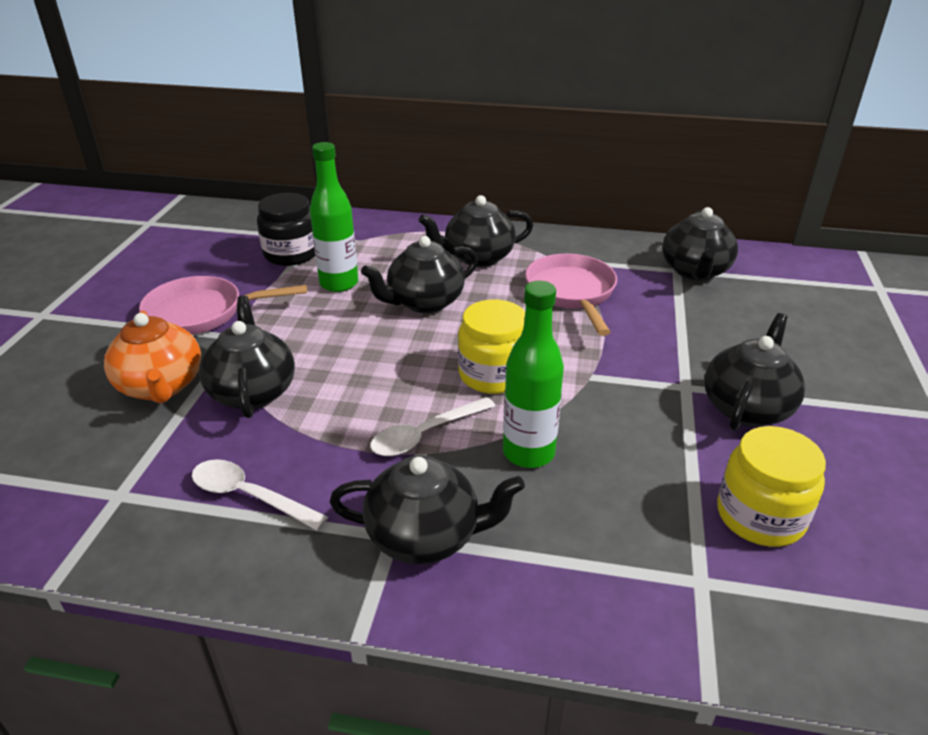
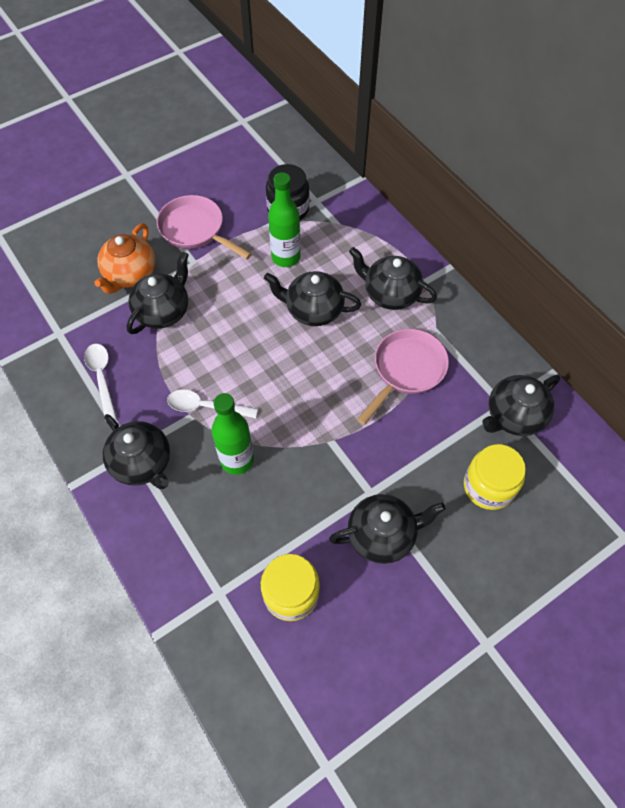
camera: 45 degrees right, 25 degrees up
(493, 375) = (282, 396): yellow jar -> yellow jar (488, 486)

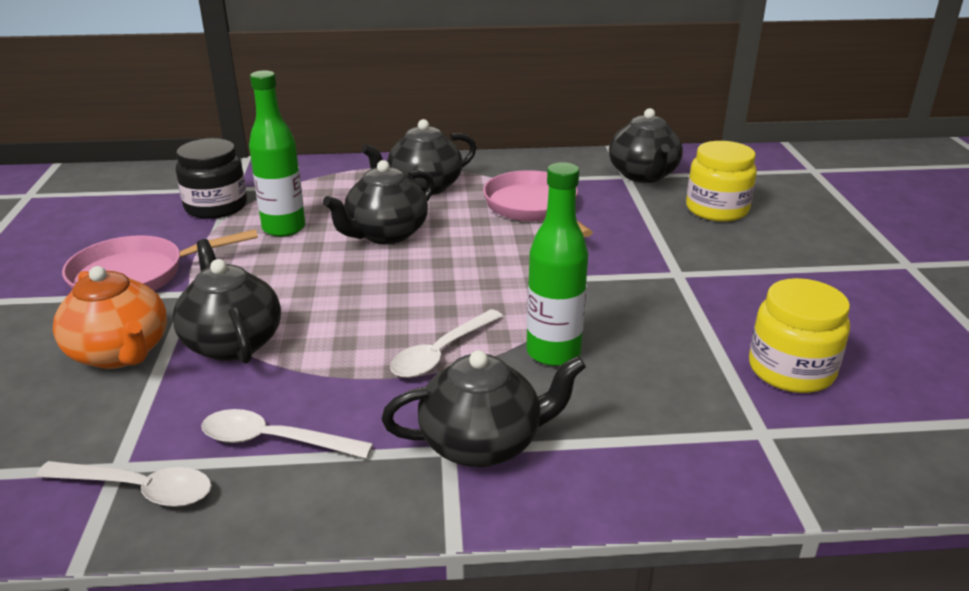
camera: 60 degrees left, 30 degrees down
(49, 350) = (139, 489): none -> white spoon
(382, 535) = (740, 283): black teapot -> none

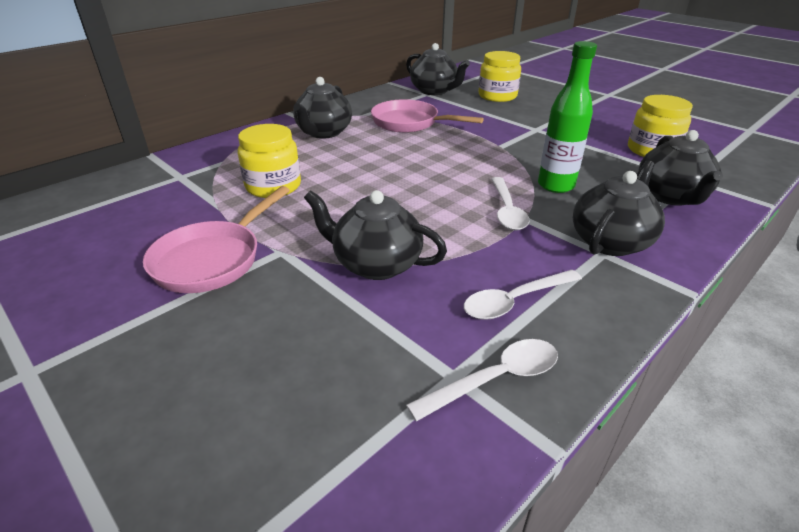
camera: 40 degrees left, 5 degrees up
(121, 353) = (306, 311): orange teapot -> none
(216, 207) = (189, 192): black jar -> none
(284, 228) = (273, 186): green bottle -> yellow jar
(385, 234) = (351, 165): black teapot -> black teapot (671, 196)

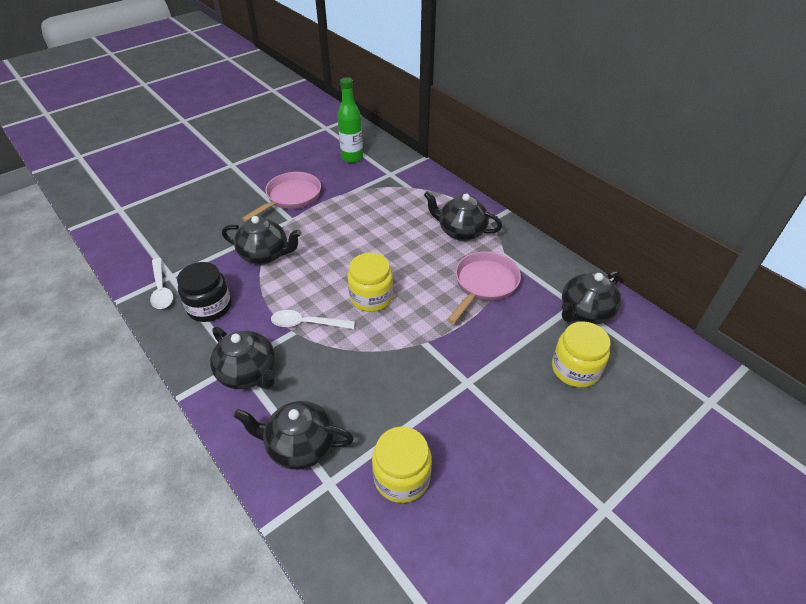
camera: 95 degrees right, 10 degrees up
(212, 259) = (291, 197): pink pan -> pink pan turned 90 degrees clockwise
(273, 186) = (369, 212): yellow jar -> yellow jar (371, 297)
(376, 264) = (265, 255): black teapot -> black teapot turned 75 degrees clockwise
(514, 301) = (209, 307): white spoon -> black jar
(556, 185) = (338, 364): green bottle -> green bottle (352, 158)

